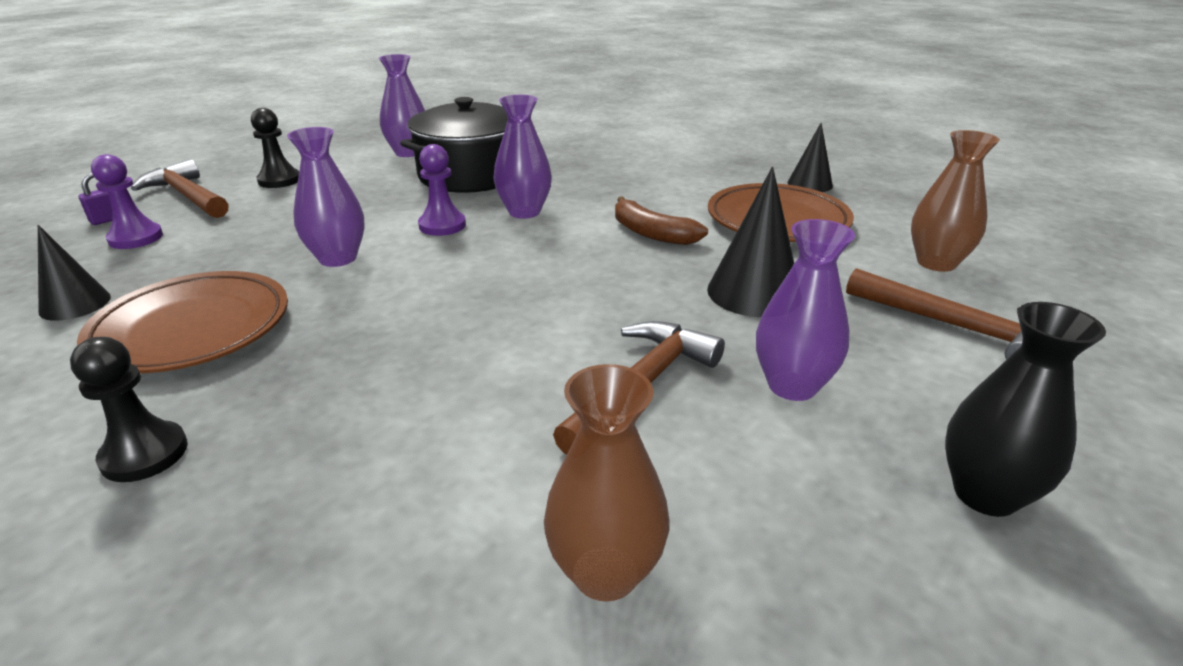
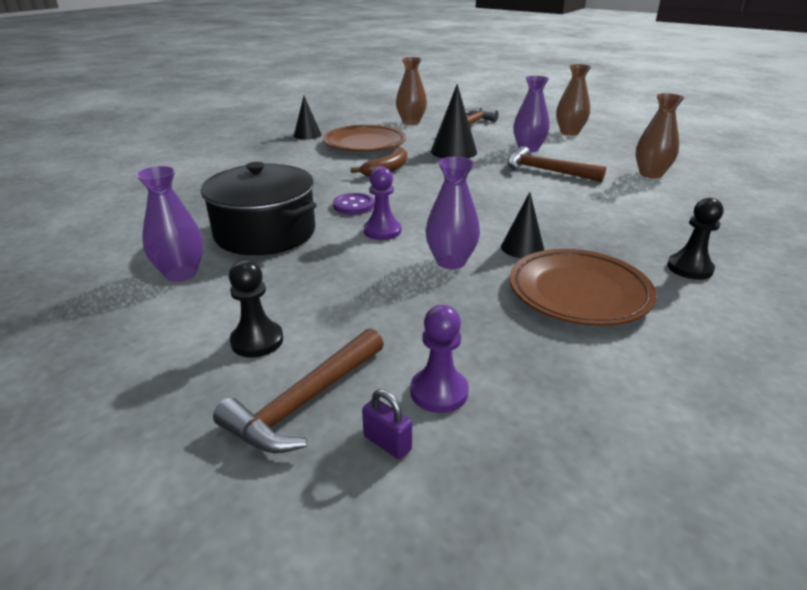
camera: 95 degrees left, 0 degrees up
(75, 304) = (581, 368): black cone -> black cone (522, 248)
(524, 212) = (353, 205): purple vase -> purple button
(985, 494) = (569, 132): black vase -> brown vase

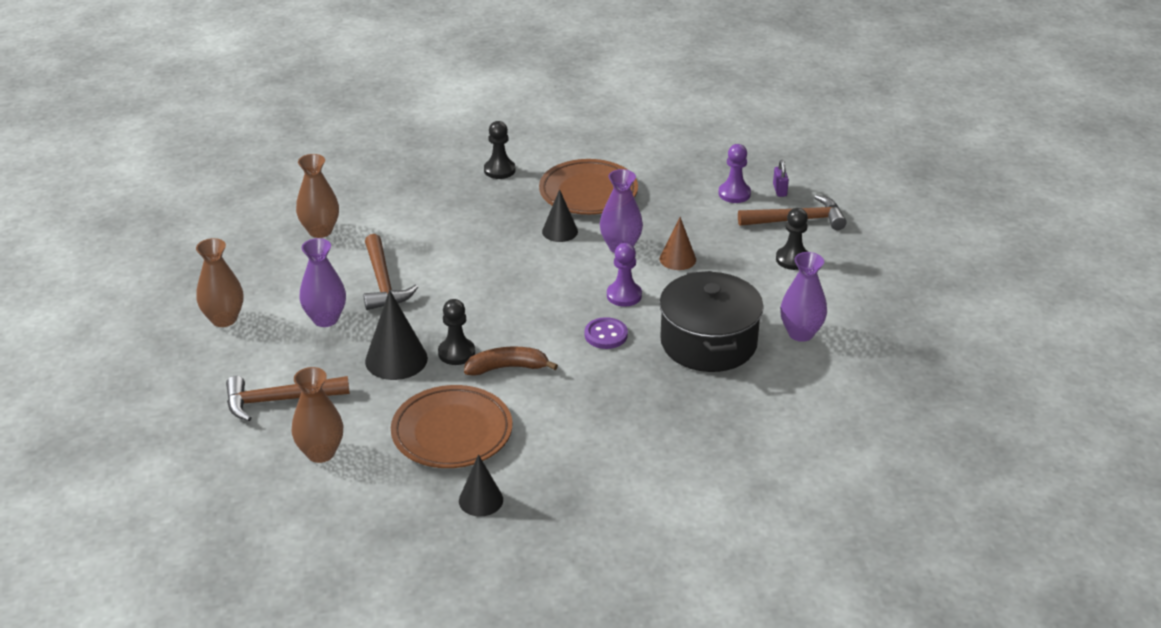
camera: 135 degrees left, 5 degrees up
(383, 278) = (677, 259): none -> brown cone
(429, 164) = (456, 353): none -> black pawn

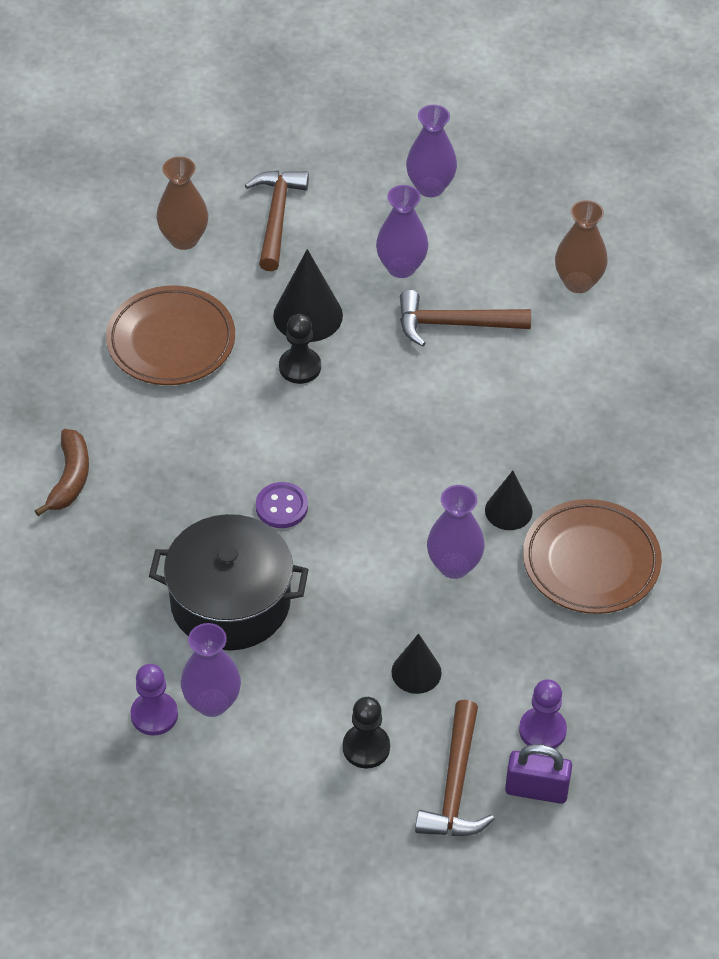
camera: 105 degrees right, 15 degrees up
(224, 319) = (430, 187): brown vase -> purple vase
(481, 500) = (64, 346): black cone -> black cone (416, 672)
(499, 170) = (672, 477): black pawn -> none
(507, 368) = (257, 405): brown banana -> brown banana (70, 478)
(624, 295) = (351, 543): purple pawn -> purple pawn (154, 715)
(677, 259) = (408, 619): brown cone -> none
(779, 190) = (536, 790): purple padlock -> purple padlock, size x1.63

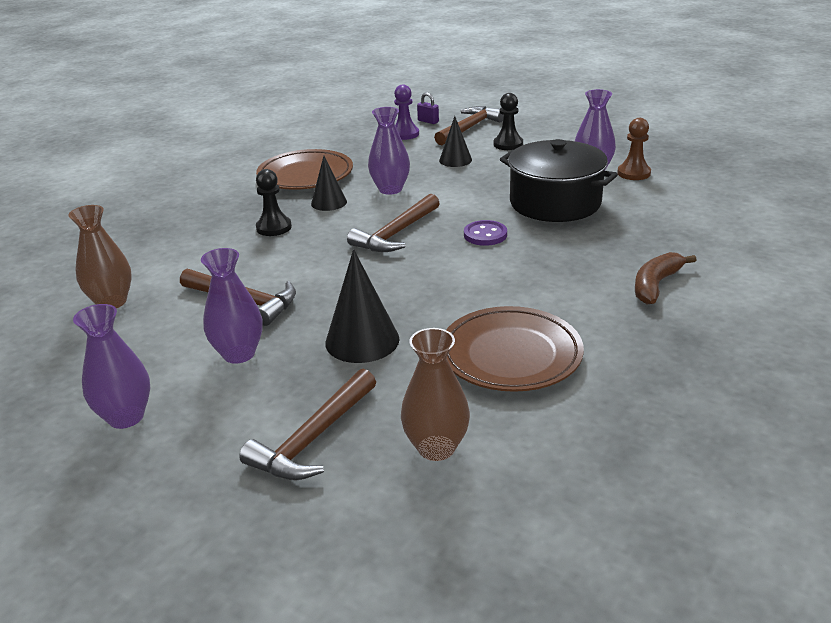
camera: 150 degrees left, 20 degrees down
(154, 715) = (633, 173): purple pawn -> brown pawn
(300, 367) = (403, 306): black pawn -> black pawn (274, 227)
(383, 475) = (396, 234): none -> brown hammer
(536, 790) = (428, 121): purple padlock -> purple padlock, size x0.61

